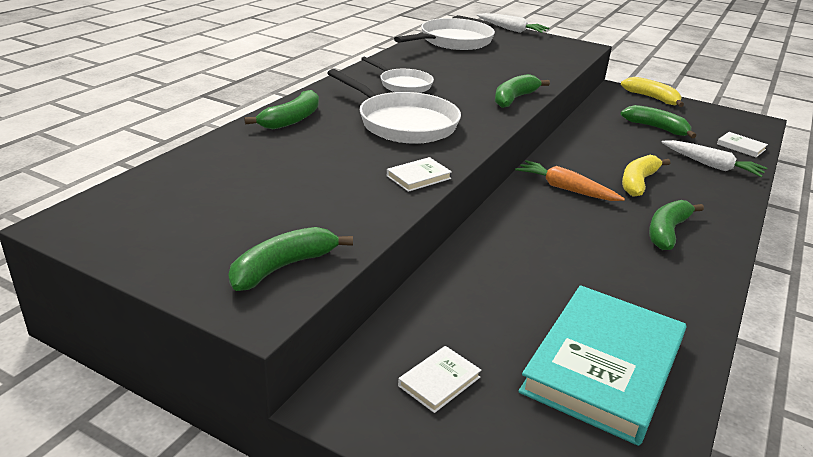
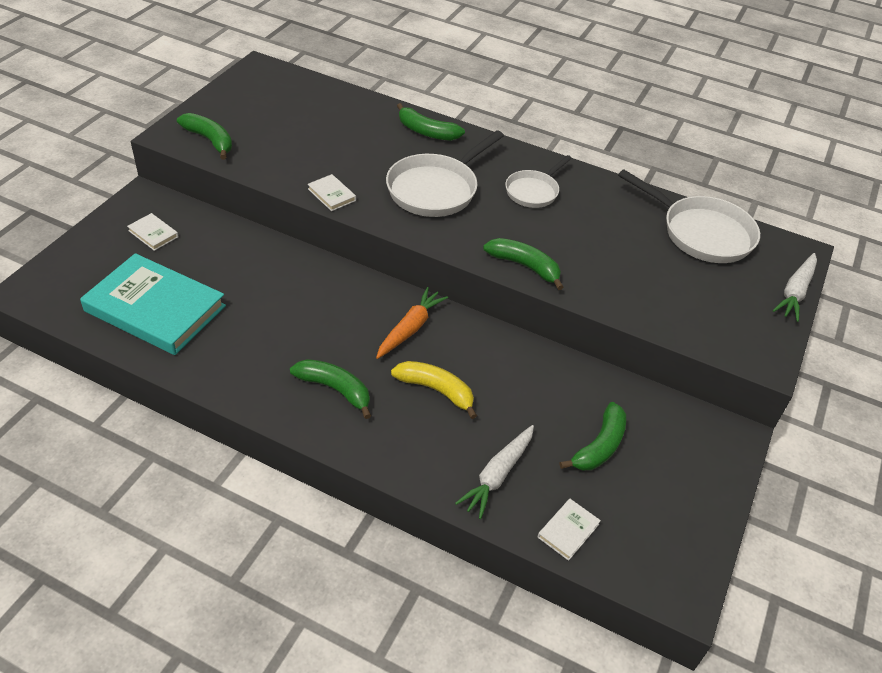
camera: 85 degrees right, 15 degrees up
(652, 98) = (716, 469): yellow banana -> none

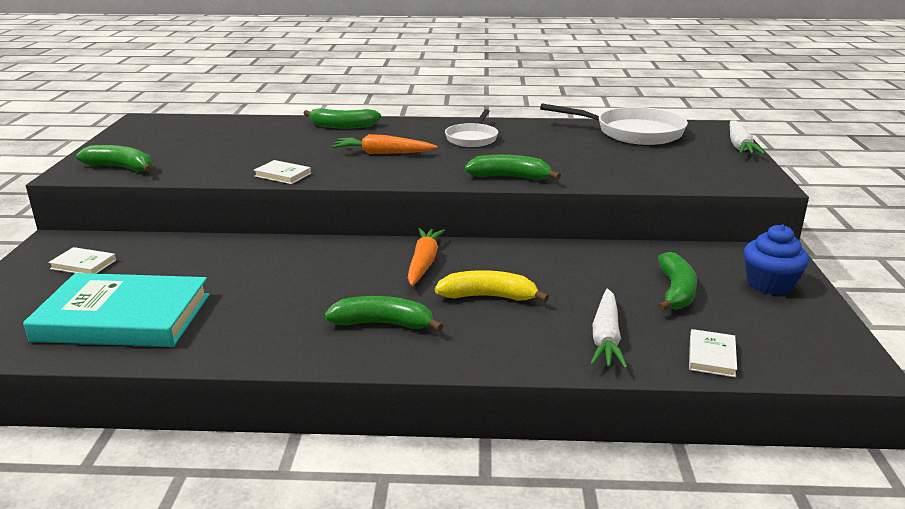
camera: 20 degrees left, 20 degrees down
(436, 189) = (383, 153): white pan -> orange carrot
(693, 471) = (769, 284): none -> blue cupcake

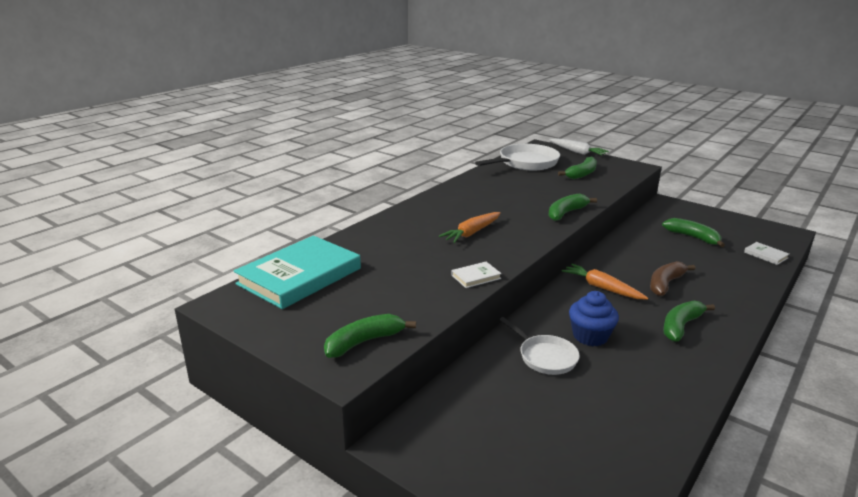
camera: 55 degrees left, 0 degrees up
(83, 264) = (472, 433): white book -> none
(123, 317) = (602, 430): turquoise book -> turquoise book (299, 276)
(342, 126) = (387, 229): green banana -> green banana (582, 174)
(472, 138) = (478, 200): white pan -> white pan (545, 357)
(488, 296) = (665, 284): yellow banana -> brown banana
(606, 338) = (734, 271): white carrot -> none
(769, 284) = (699, 216): blue cupcake -> blue cupcake (590, 336)

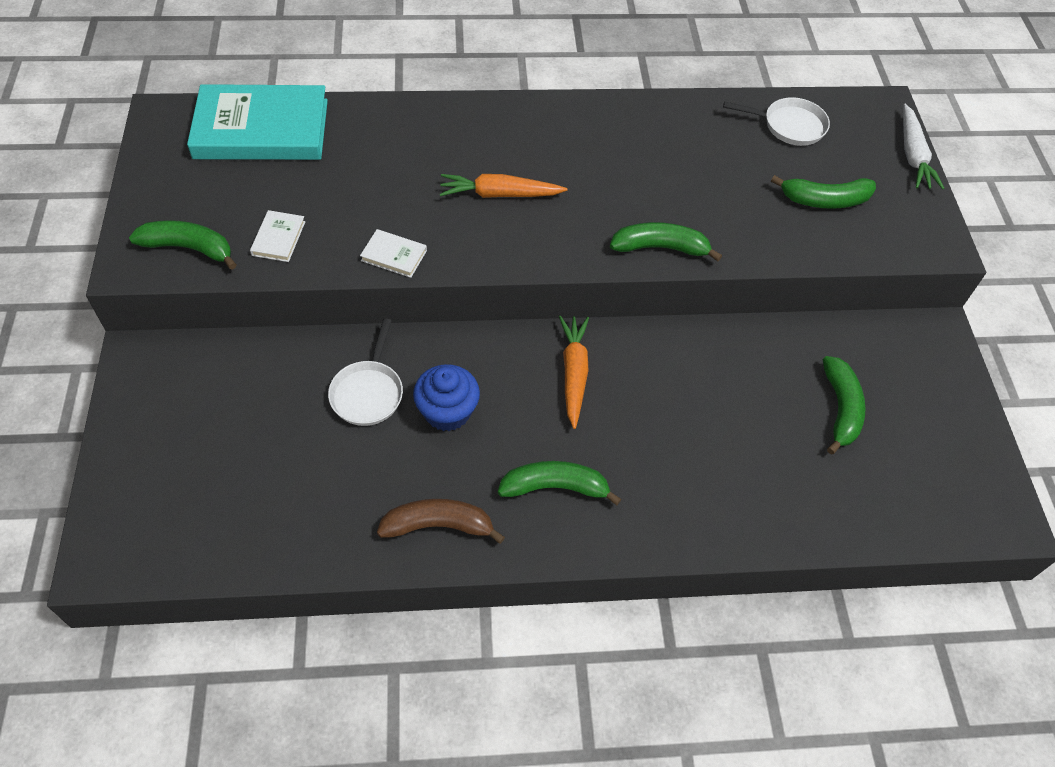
camera: 45 degrees right, 30 degrees up
(525, 163) = (789, 126): white pan -> white pan, size x0.60
(665, 284) = (653, 431): brown banana -> brown banana (438, 525)
(765, 255) = (878, 514): white book -> white book (278, 238)

